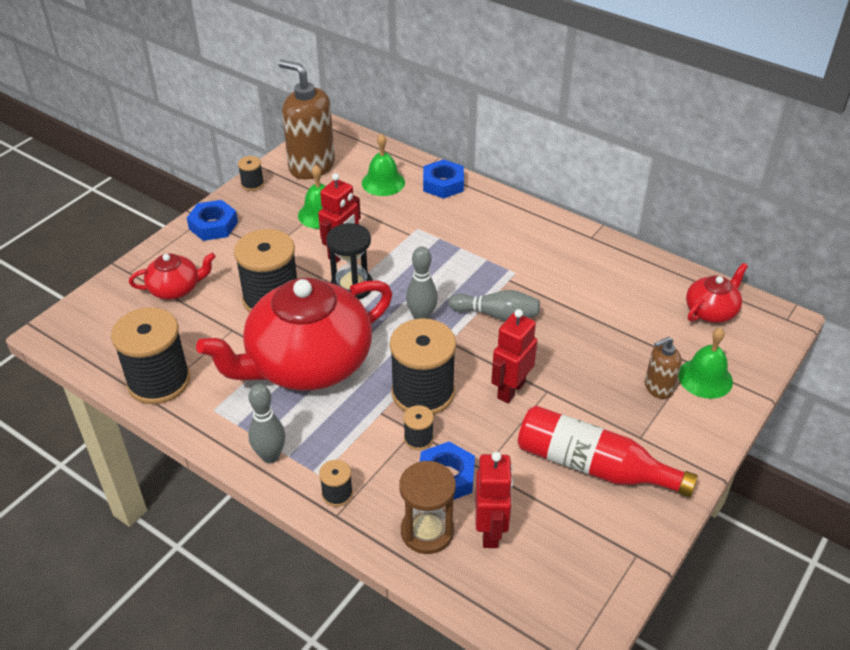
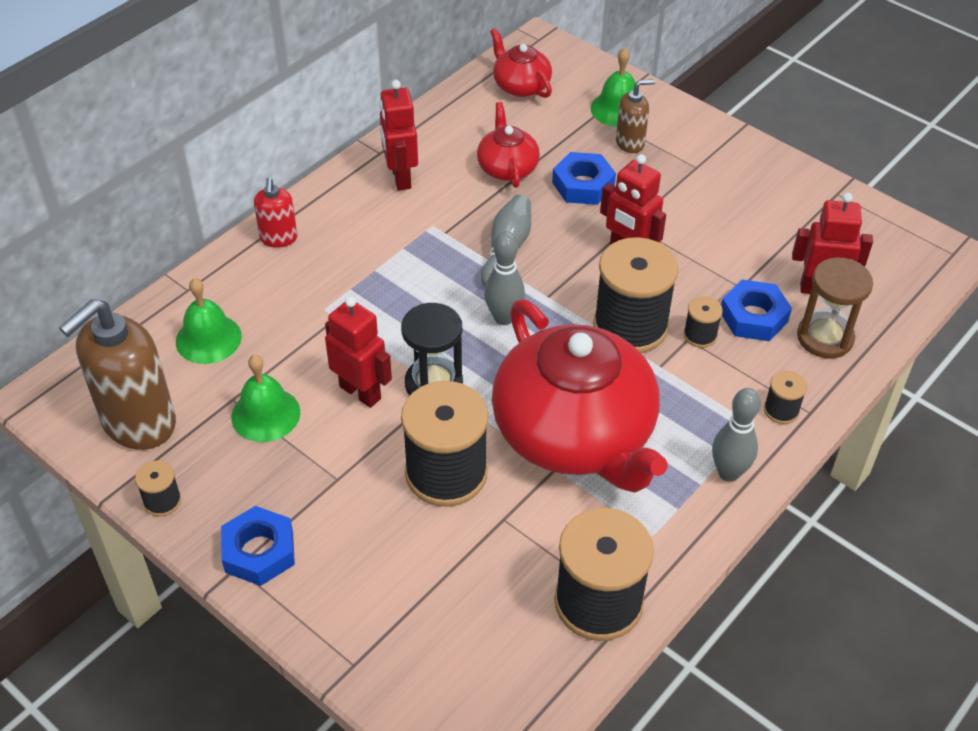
camera: 85 degrees left, 5 degrees up
(175, 289) = (405, 595): red teapot -> red teapot (507, 168)
(443, 184) = (232, 274): blue nut -> blue nut (583, 185)
(483, 199) = (278, 238): none -> red soap dispenser
(565, 250) = (400, 178): none -> red robot
(593, 466) = (734, 205): red bottle -> none
(658, 388) = (630, 143): brown soap dispenser -> brown soap dispenser turned 90 degrees counterclockwise

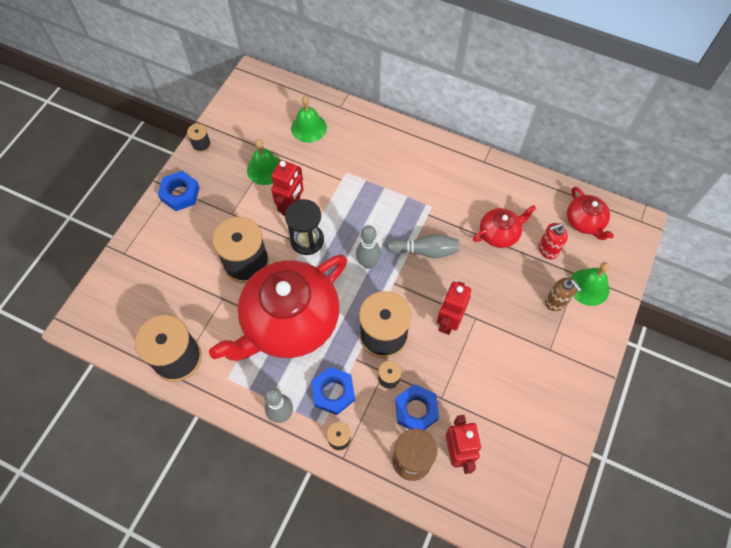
camera: 75 degrees right, 15 degrees up
(138, 423) = (246, 118): brown soap dispenser -> none
(278, 238) = (392, 134): red soap dispenser -> red soap dispenser (548, 249)
(400, 178) = (466, 178): red robot -> none
(520, 85) = (585, 222): red teapot -> red teapot turned 120 degrees clockwise
(583, 185) = (501, 281): blue nut -> blue nut (333, 392)

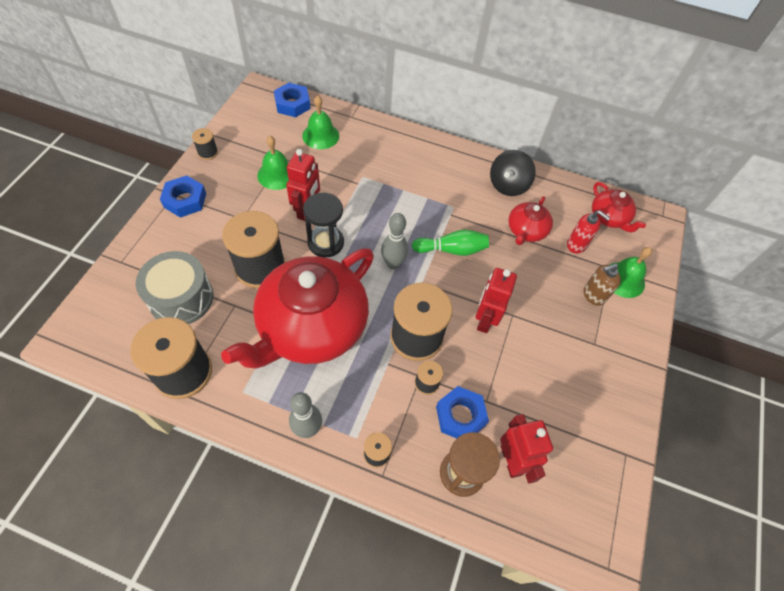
camera: 10 degrees left, 5 degrees down
(176, 290) = (181, 298): none -> grey drum
(333, 392) = (366, 401): blue nut -> blue nut (292, 104)
(425, 251) = (451, 250): grey bowling pin -> green bowling pin
(488, 185) = (508, 185): none -> black spinning top
(499, 233) = (526, 231): red teapot -> red teapot turned 150 degrees clockwise
(548, 249) = (576, 245): red soap dispenser -> red soap dispenser turned 120 degrees counterclockwise
(556, 302) = (593, 295): brown soap dispenser -> brown soap dispenser turned 105 degrees clockwise

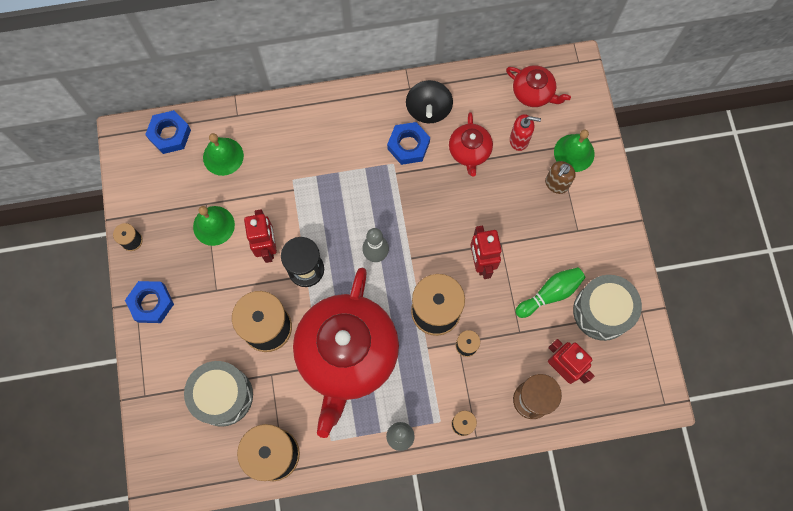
camera: 25 degrees left, 15 degrees up
(451, 250) = (417, 210): green bowling pin -> green bowling pin (550, 294)
(460, 416) = (507, 356): blue nut -> blue nut (408, 145)
(583, 430) = (602, 311): none -> grey drum

